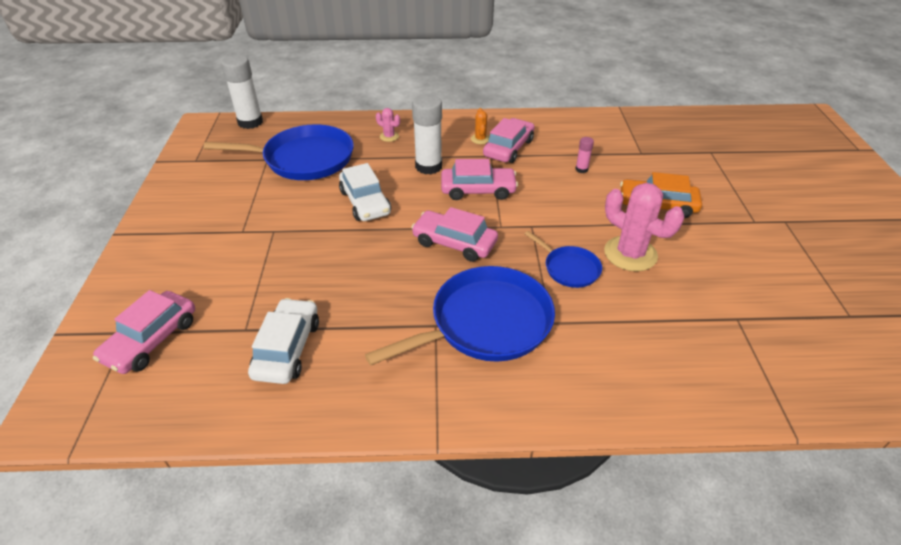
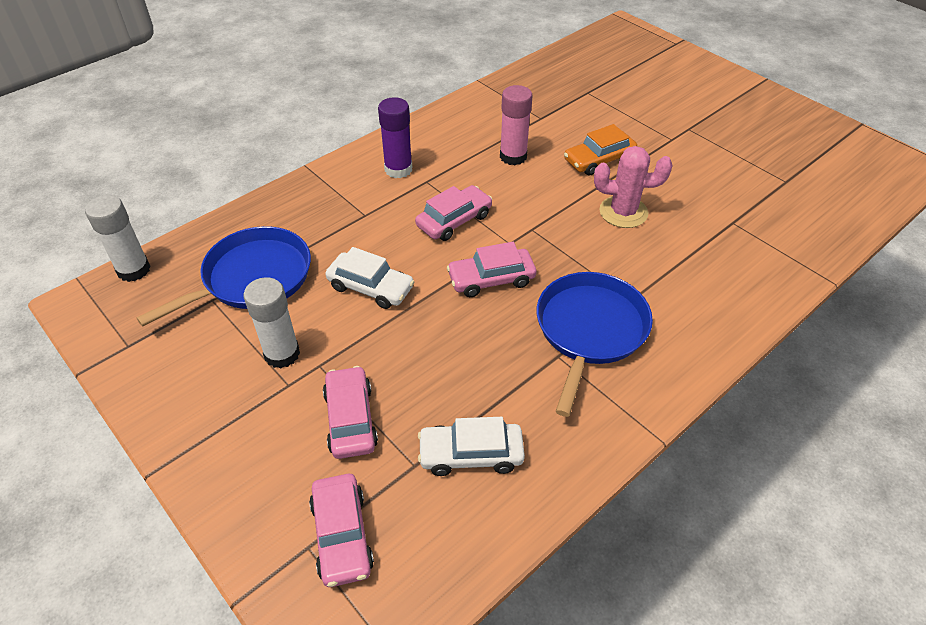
camera: 40 degrees left, 5 degrees up
(287, 348) = (471, 454): white car -> white car turned 60 degrees counterclockwise
(389, 136) = (309, 209): pink cactus -> none
(428, 166) = (385, 221): white glue stick -> white glue stick (282, 354)
(480, 139) = (398, 169): orange cactus -> purple glue stick
(508, 148) = (433, 166): pink car -> pink car (351, 419)
(569, 268) = (597, 249): blue pan -> none
(581, 169) = (513, 156): pink glue stick -> pink glue stick, size x2.13

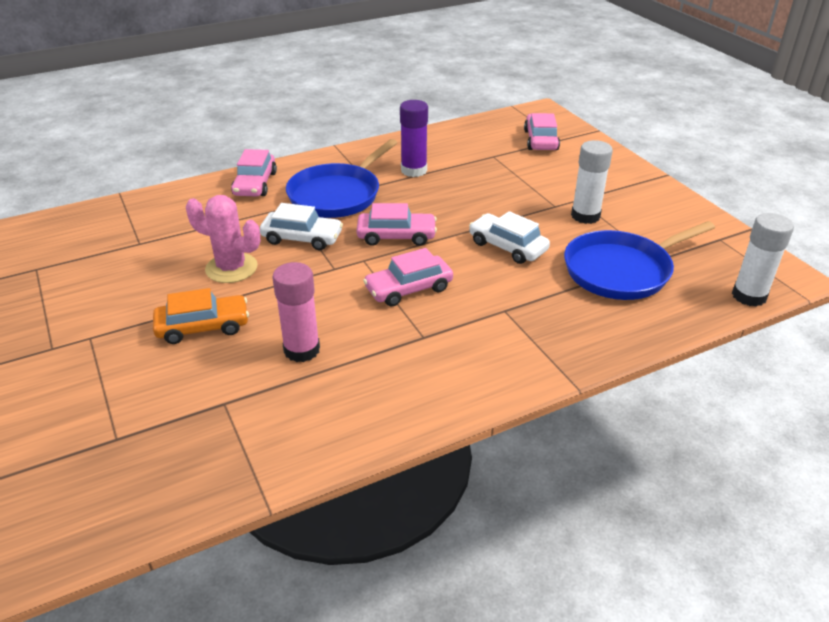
camera: 165 degrees left, 10 degrees down
(351, 419) = (532, 178): pink car -> pink car (255, 184)
(398, 169) = (453, 358): purple glue stick -> purple glue stick (414, 170)
(471, 454) = (456, 155): white car -> white car (302, 238)

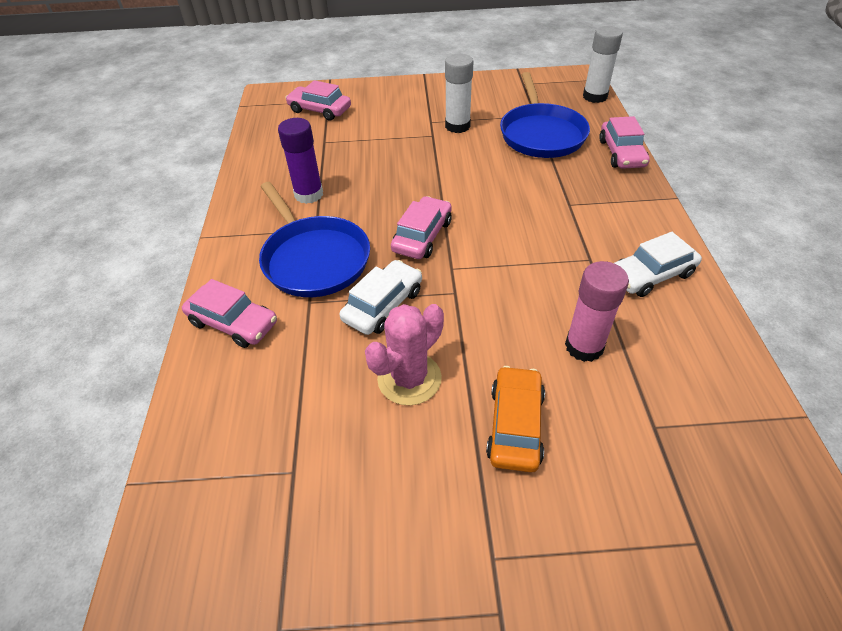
camera: 65 degrees left, 10 degrees up
(408, 289) = (514, 250): pink car -> pink car (621, 153)
(507, 246) = (479, 176): white car -> white car (651, 275)

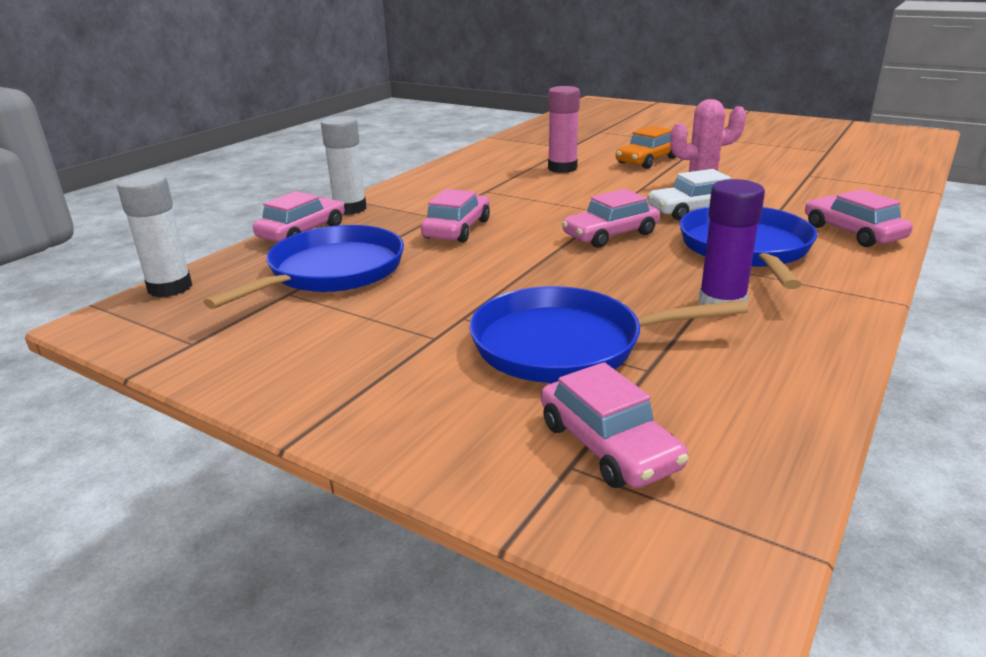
camera: 145 degrees left, 20 degrees down
(370, 140) = (565, 345): none -> blue pan
(457, 126) = (409, 317): white glue stick -> white glue stick (350, 209)
(533, 197) = (457, 229): none -> pink car
(651, 275) = (459, 177): white car -> none

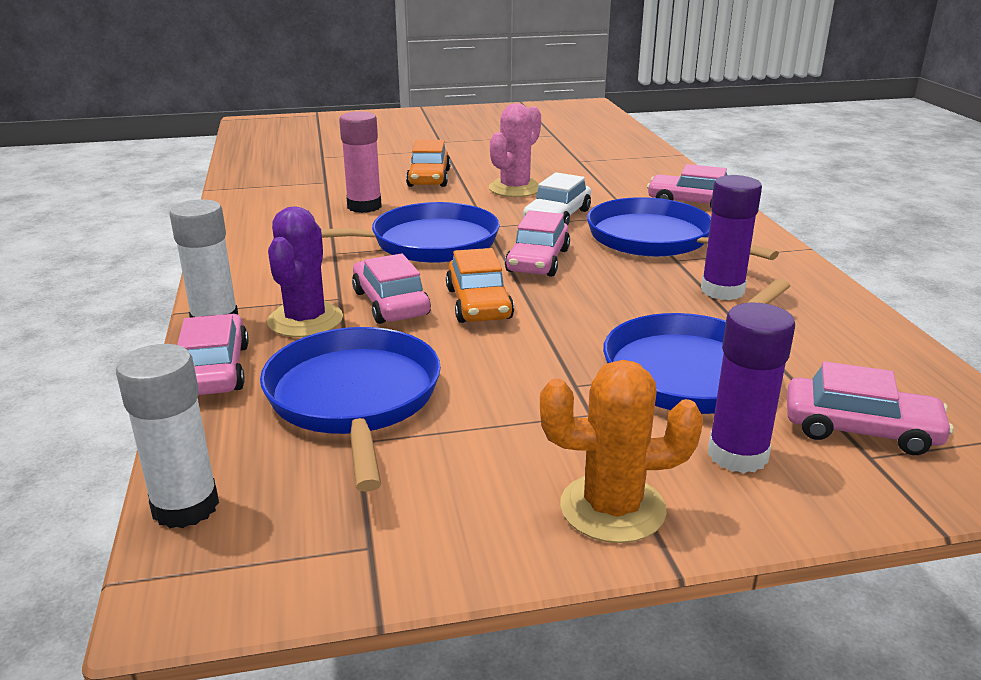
camera: 45 degrees left, 0 degrees up
(329, 392) = (612, 508): none -> orange cactus
(393, 223) = (305, 320): none -> purple cactus
(472, 408) = (737, 455): none -> purple glue stick
(509, 247) = (478, 304): none -> orange car
(556, 201) = (428, 243): none -> blue pan

